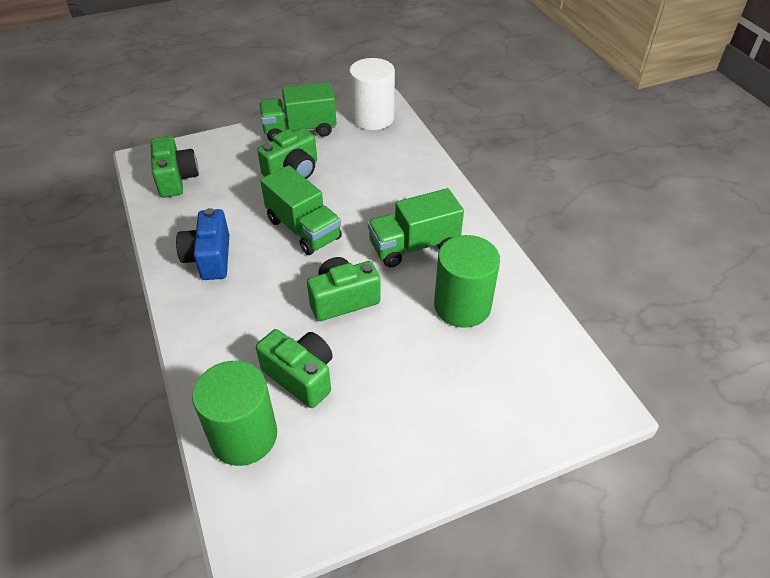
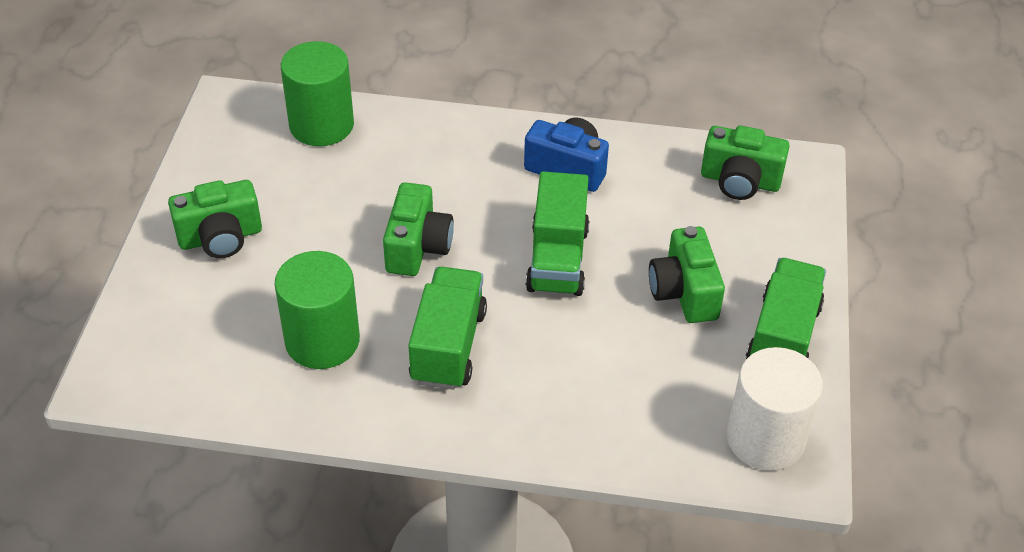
camera: 120 degrees right, 0 degrees up
(301, 376) = (349, 180): green camera -> green camera (220, 237)
(303, 229) = (557, 259): green truck -> green truck turned 75 degrees counterclockwise

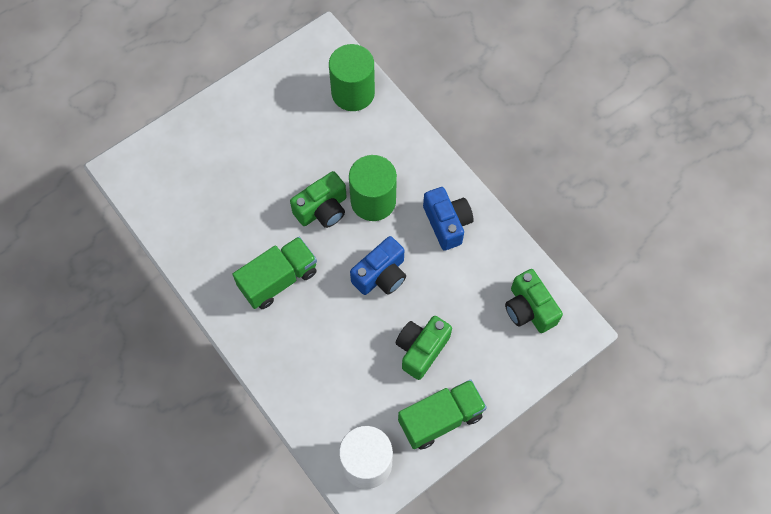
camera: 45 degrees right, 20 degrees up
(220, 237) = (240, 126): green camera -> none
(322, 340) = (227, 226): green cylinder -> green cylinder (373, 201)
(557, 259) = (381, 275): green truck -> blue camera

